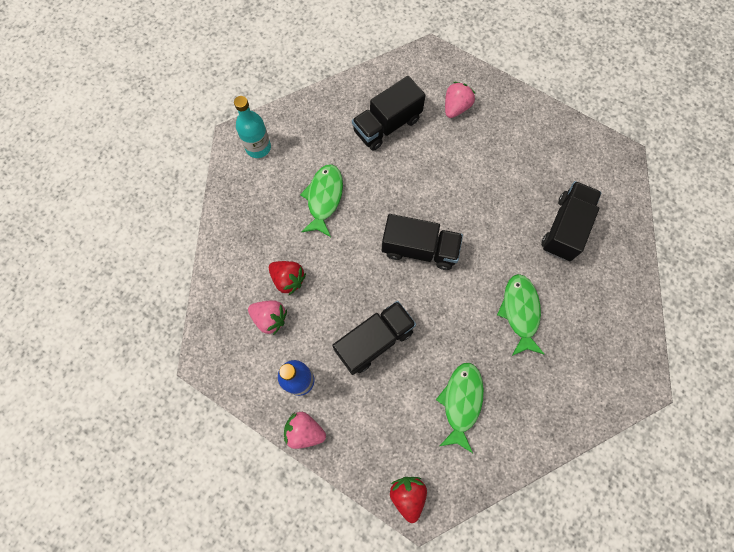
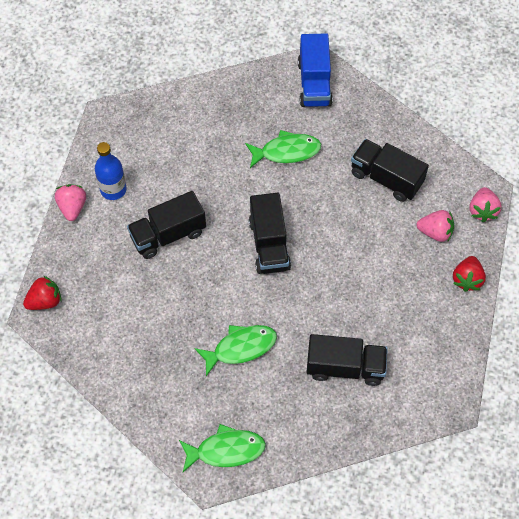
camera: 70 degrees right, 10 degrees down
(258, 147) = (314, 83): turquoise bottle -> blue truck
(270, 318) = (158, 149): pink strawberry -> pink strawberry (482, 210)
(288, 279) = (198, 150): red strawberry -> red strawberry (467, 279)
(374, 341) = (168, 234): black truck -> black truck turned 120 degrees clockwise
(461, 402) = (138, 320): green fish -> green fish (226, 450)

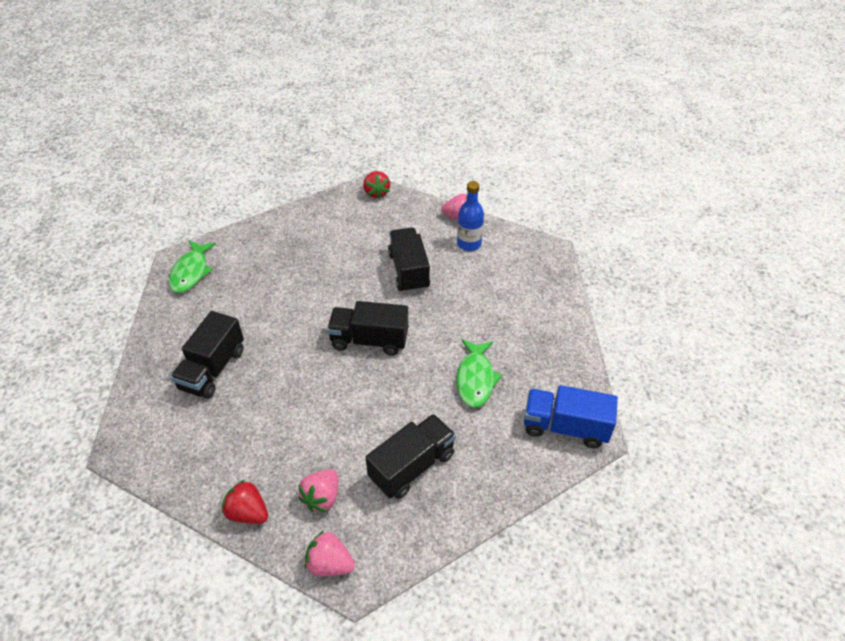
camera: 105 degrees right, 15 degrees down
(241, 348) = (274, 298): green fish -> none

